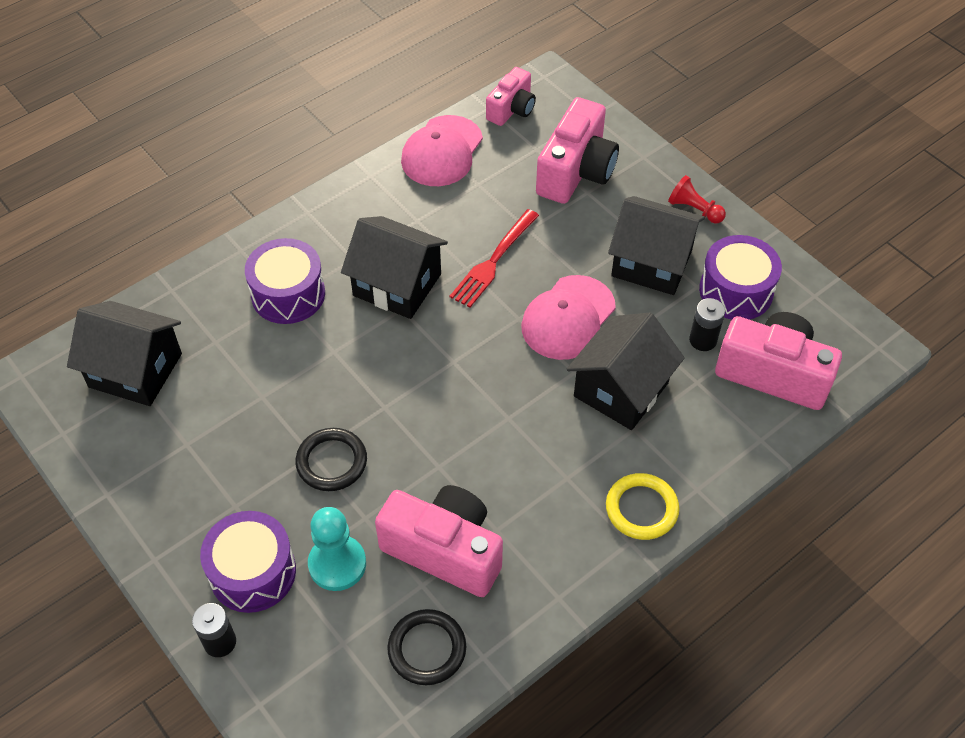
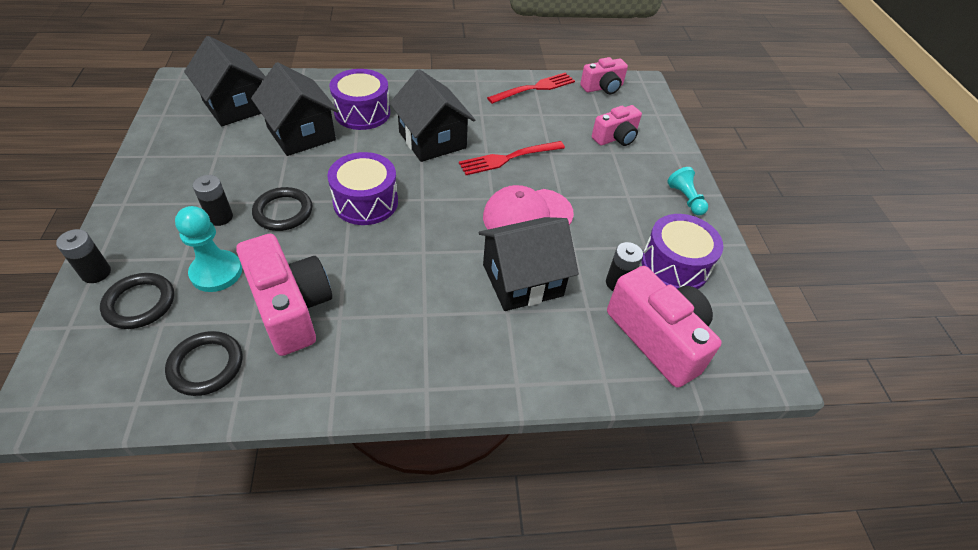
camera: 30 degrees right, 5 degrees down
(253, 572) = (164, 245): purple drum -> purple drum (365, 202)
(274, 508) = (220, 217): none -> black battery
(299, 639) = (140, 303): none -> black ring
(442, 151) = (534, 88): pink cap -> red fork
(576, 171) = (615, 138): pink camera -> pink camera, size x0.60
(641, 509) = (459, 370): yellow ring -> none
(652, 263) = (622, 214): black house -> black house (301, 134)
(694, 209) = (685, 199): red pawn -> turquoise pawn

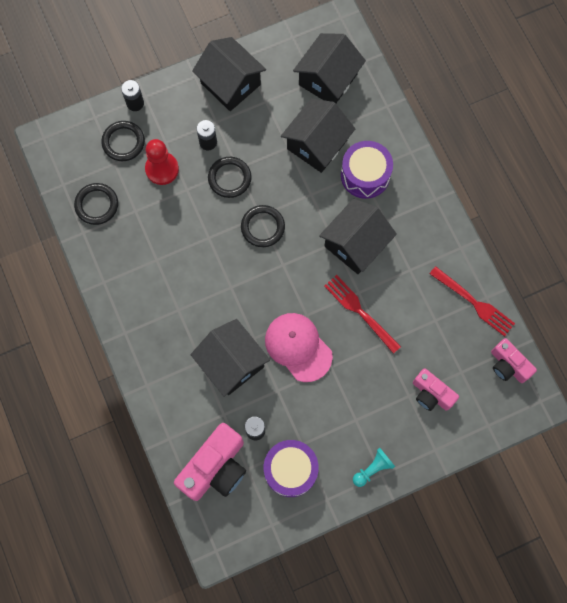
camera: 75 degrees right, 25 degrees up
(165, 176) = (230, 84): none -> black house
(216, 272) = (162, 169): turquoise pawn -> red pawn
(291, 308) = (152, 228): pink camera -> none
(365, 202) = (263, 227): purple drum -> black ring

